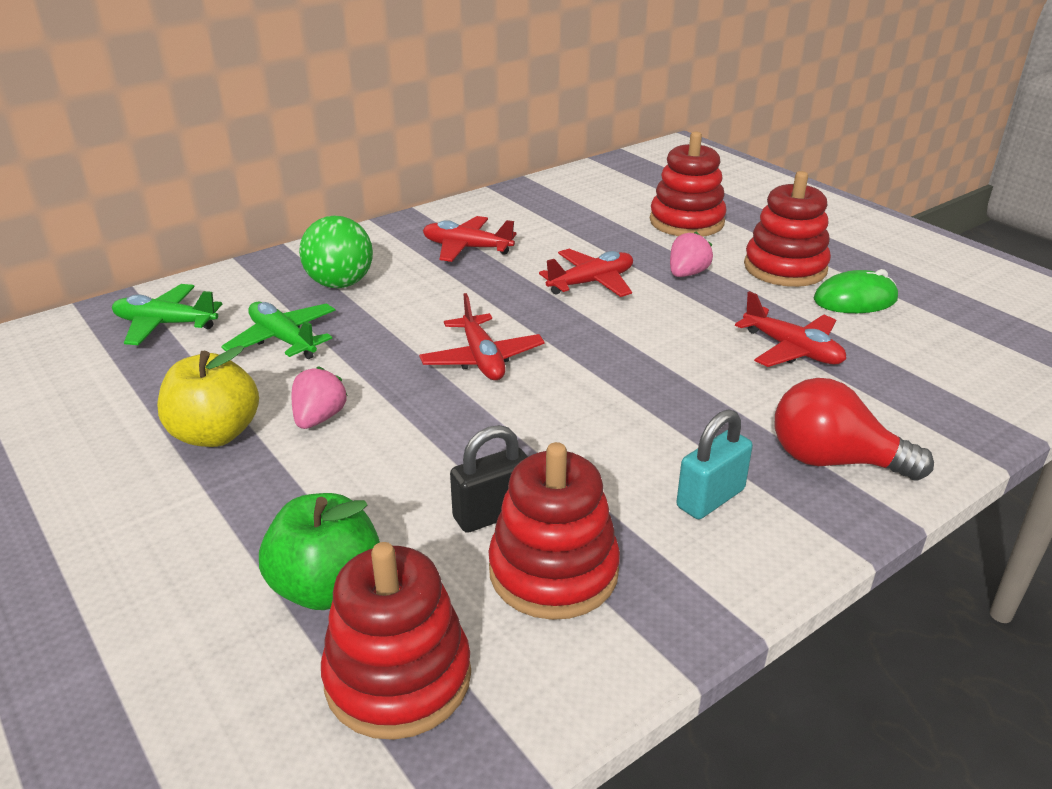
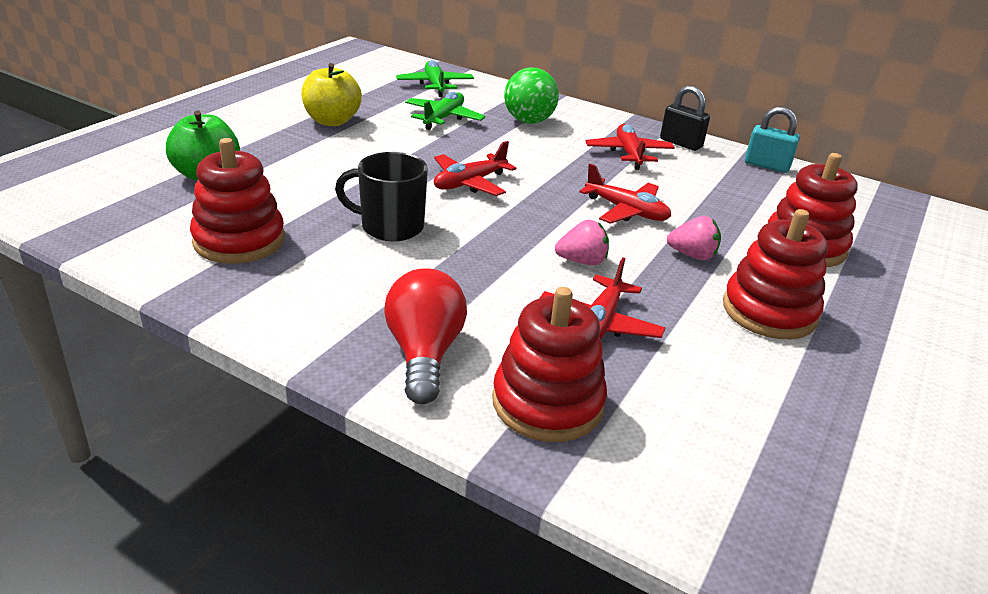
camera: 65 degrees right, 0 degrees up
(319, 418) = (363, 144): pink strawberry -> pink strawberry (582, 261)
(398, 677) = (139, 206): red stacking toy -> red stacking toy (547, 403)
(492, 514) = (290, 212): black padlock -> black padlock (681, 143)
(565, 436) = (390, 227): none -> black mug
(710, 498) = (342, 294): turquoise padlock -> turquoise padlock (766, 165)
(855, 299) = (745, 362): green mouse -> none

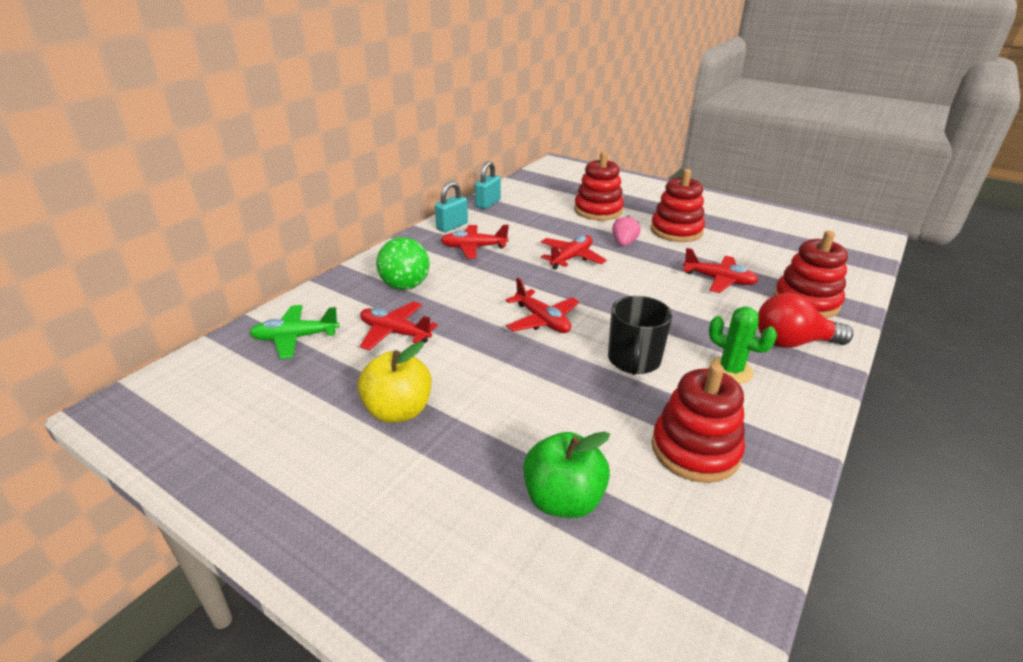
camera: 85 degrees left, 0 degrees up
(364, 287) = (730, 370): none -> green cactus
(443, 118) = (395, 333): green plane -> red plane
(582, 261) = (649, 280): pink strawberry -> none
(681, 143) = (452, 226): black padlock -> turquoise padlock

